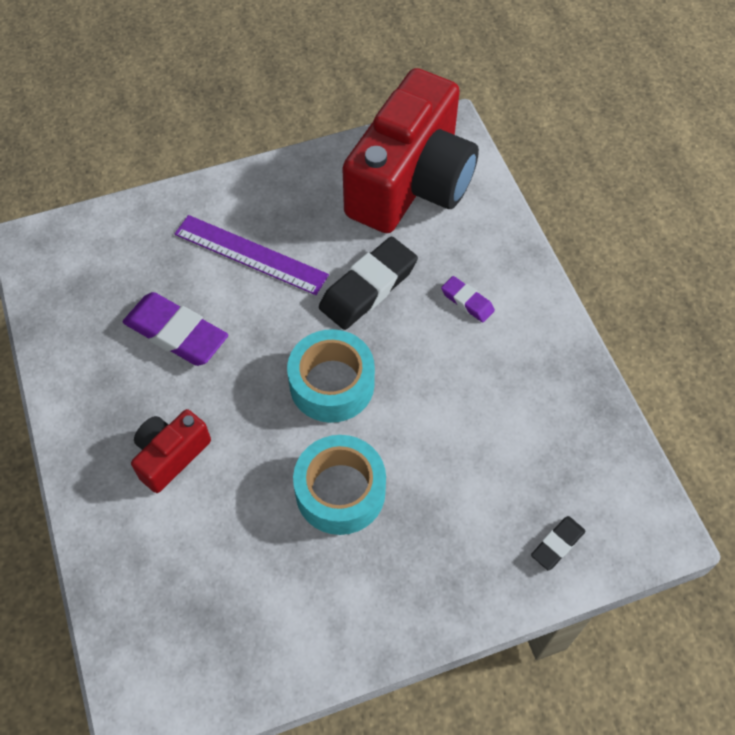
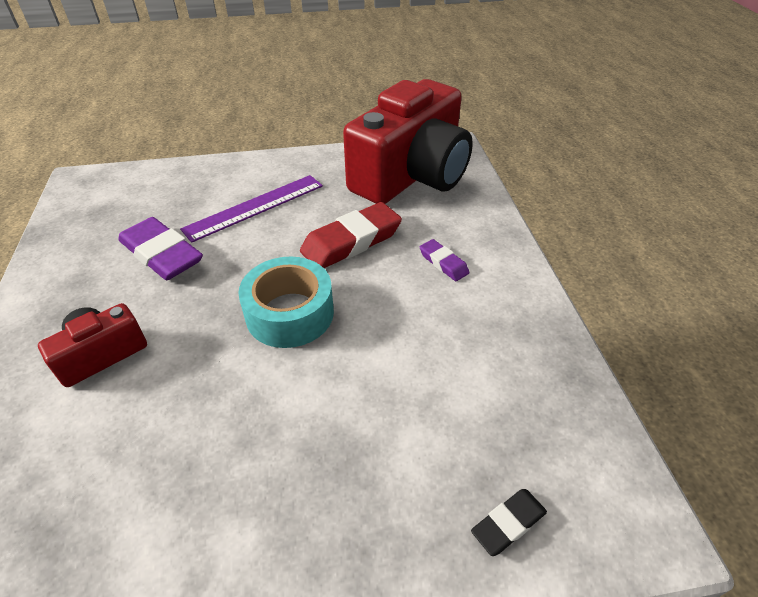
camera: 10 degrees right, 15 degrees down
(250, 254) = (255, 207): purple ruler -> purple ruler turned 75 degrees counterclockwise
(340, 491) = (261, 417): turquoise tape -> none
(368, 288) = (351, 242): black eraser -> red eraser

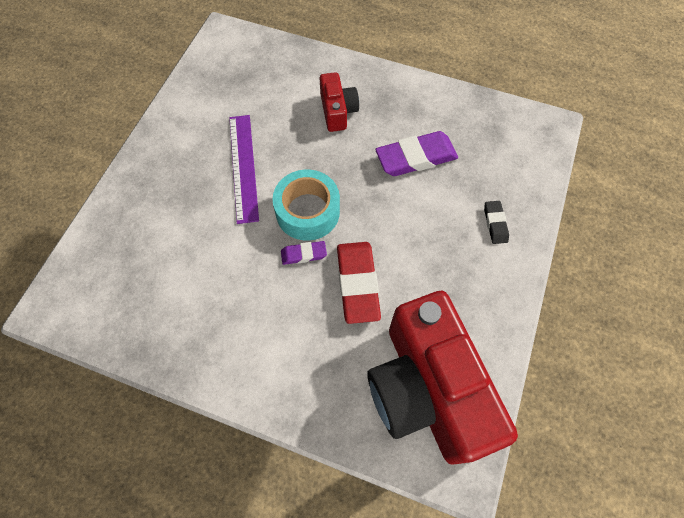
camera: 120 degrees right, 20 degrees up
(255, 207) = (445, 233): purple ruler -> purple ruler (243, 167)
(443, 263) = (291, 337): purple eraser -> purple eraser (303, 254)
(508, 523) = (102, 248): black eraser -> black eraser (495, 224)

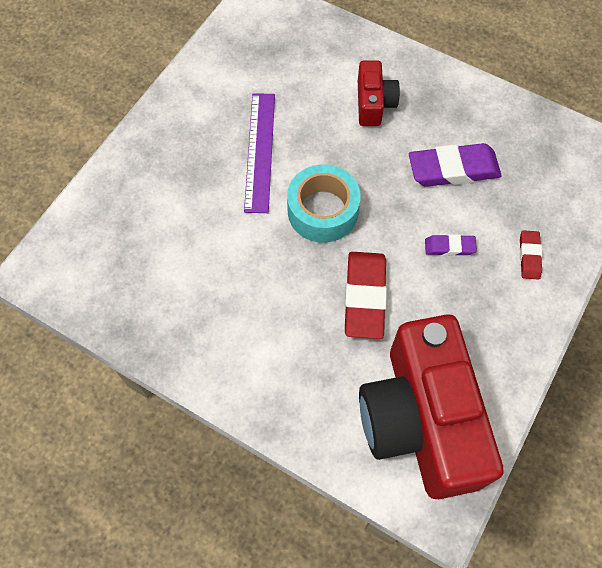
camera: 10 degrees right, 0 degrees up
(303, 254) = (311, 256): purple eraser -> purple eraser (449, 247)
(495, 224) = (529, 256): black eraser -> red eraser

